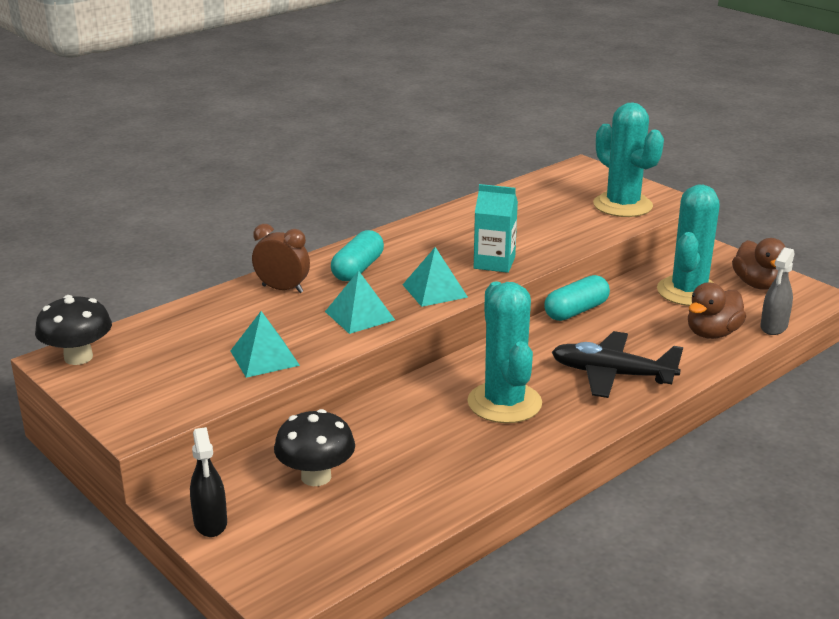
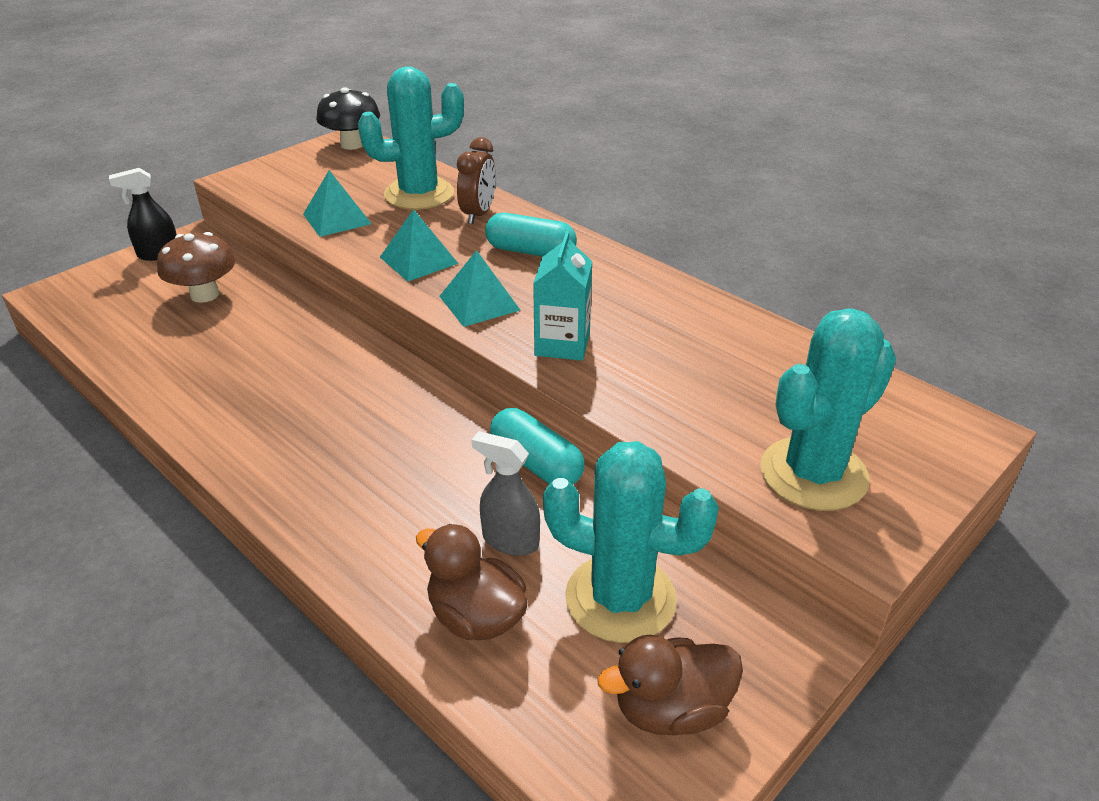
camera: 85 degrees right, 10 degrees up
(316, 477) = (205, 294): black mushroom -> brown mushroom
(504, 403) = (306, 401): turquoise cactus -> turquoise cactus (419, 194)
(612, 375) = (359, 493): black plane -> none
(773, 327) = (502, 711): grey spray bottle -> grey spray bottle (510, 540)

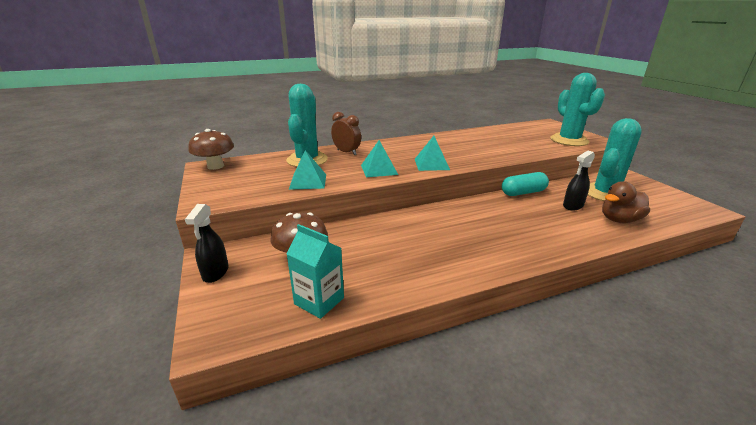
camera: 65 degrees left, 10 degrees down
(352, 144) = (215, 166): black mushroom -> brown mushroom
(510, 540) = (572, 206): grey spray bottle -> black spray bottle
(530, 251) = (394, 149): turquoise capsule -> none
(562, 344) = (476, 156): turquoise carton -> turquoise carton (319, 301)
(671, 709) = (658, 196): brown duck -> none

